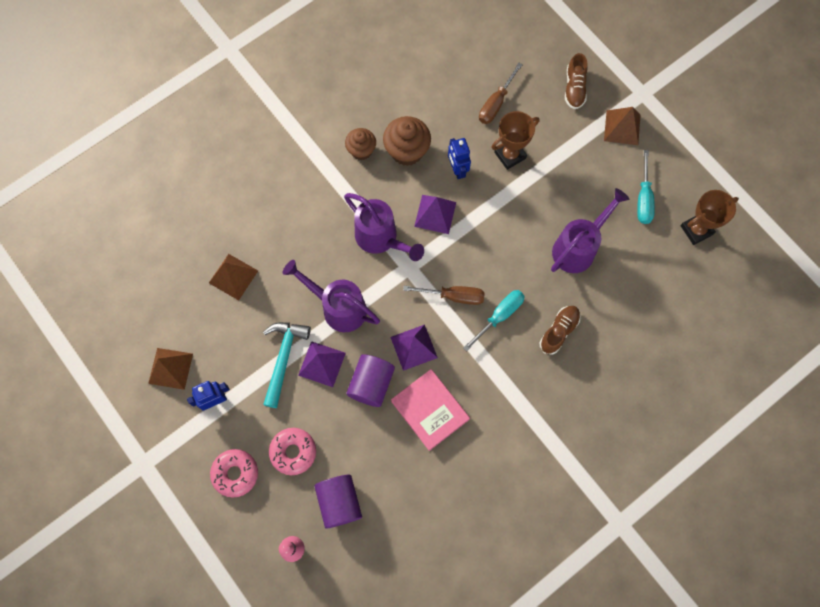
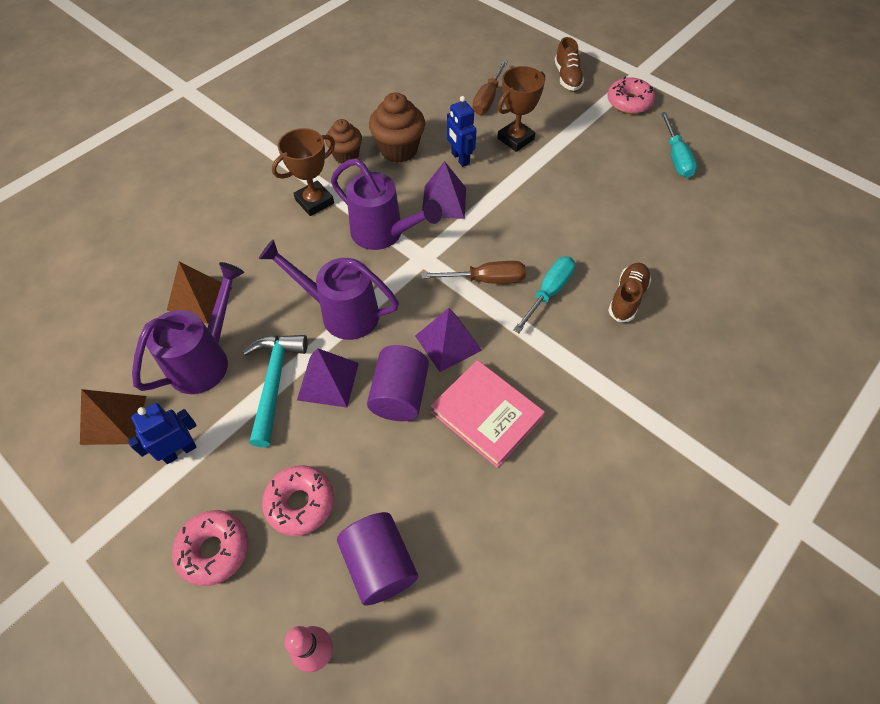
camera: 10 degrees left, 15 degrees down
(578, 248) = (620, 211): purple watering can -> purple watering can (205, 360)
(622, 127) = (629, 102): brown pyramid -> pink donut
(696, 230) = (746, 177): brown trophy -> brown trophy (314, 201)

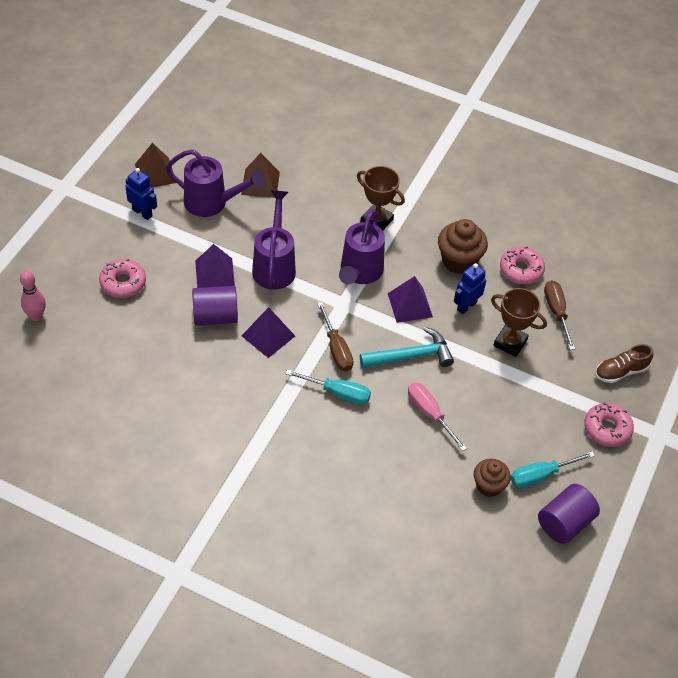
camera: 70 degrees right, 5 degrees down
(214, 550) = (84, 250): pink donut -> pink donut (521, 270)
(274, 383) = (205, 245): turquoise hammer -> turquoise hammer (411, 356)
(346, 155) = (436, 227): brown cupcake -> brown cupcake (488, 486)
(379, 564) = (93, 333): purple cylinder -> purple cylinder (564, 523)
(486, 415) = (213, 370): pink book -> none
(488, 99) = (556, 312): brown screwdriver -> brown screwdriver turned 75 degrees clockwise
(591, 220) = (429, 414): none -> pink screwdriver
(627, 298) = (351, 449): brown shoe -> none

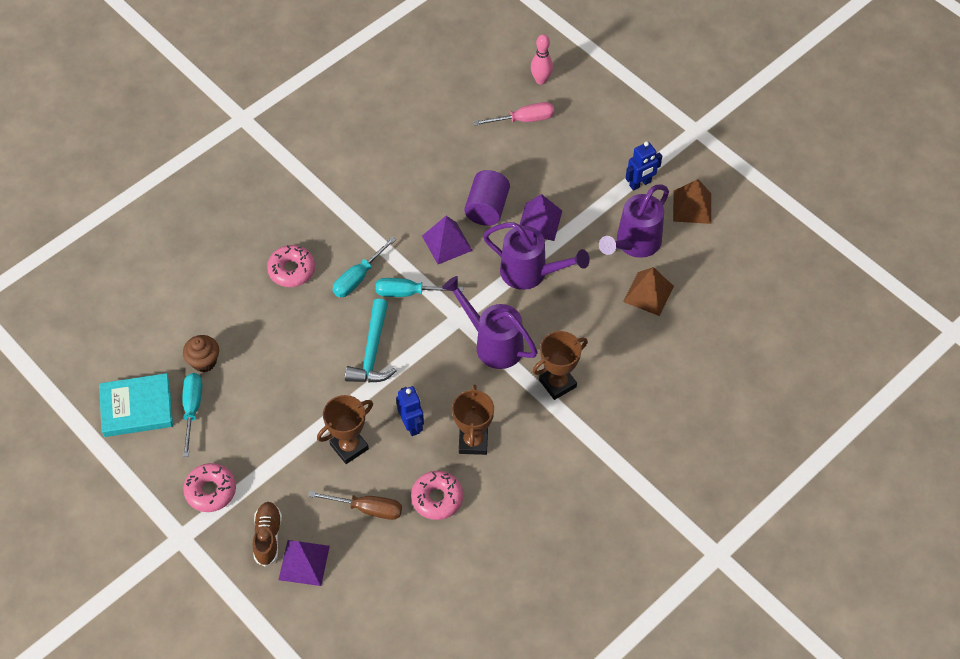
camera: 115 degrees right, 5 degrees up
(123, 283) = (555, 149): pink donut -> pink donut (292, 270)
(336, 349) = (408, 293): brown screwdriver -> turquoise screwdriver
(410, 305) = (434, 374): purple pyramid -> purple pyramid (304, 562)
(429, 414) = (301, 343): pink screwdriver -> pink screwdriver (524, 120)
(459, 261) = (473, 441): brown cupcake -> brown trophy
(564, 523) = (137, 407): purple cylinder -> turquoise book

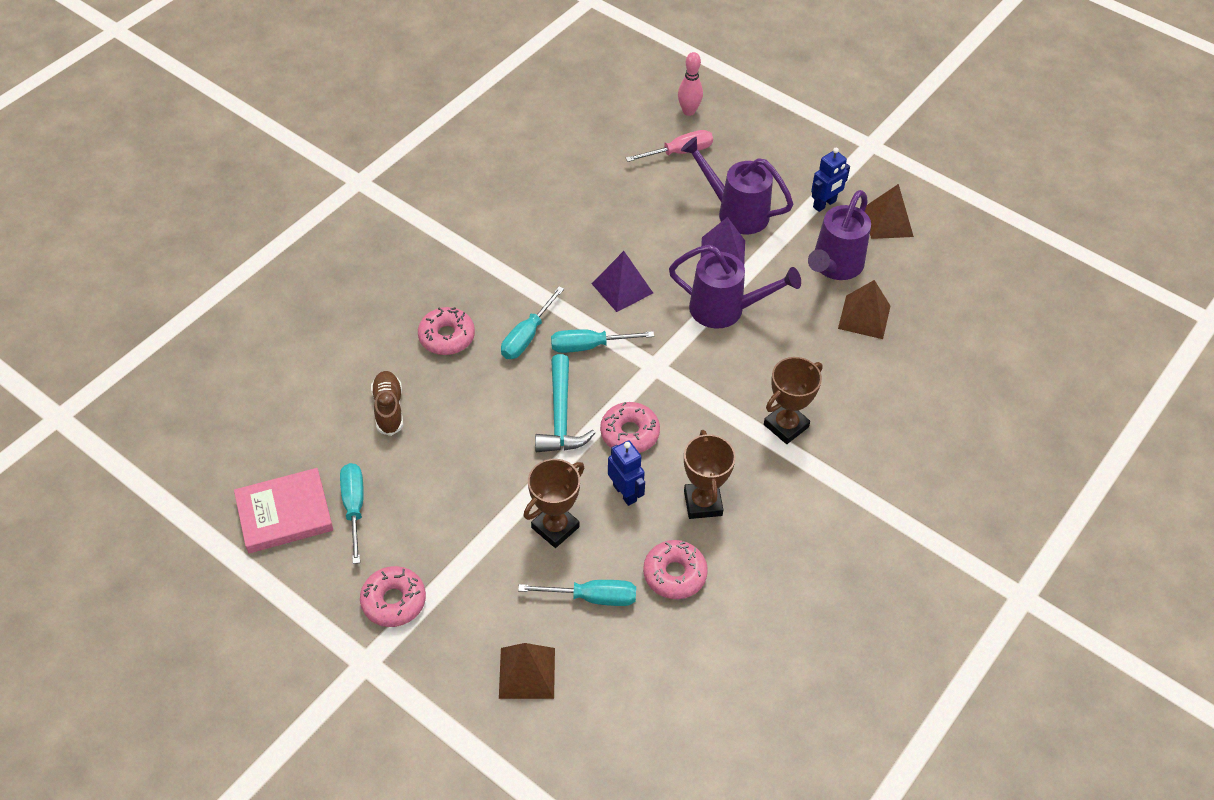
camera: 10 degrees left, 5 degrees down
(137, 407) = (284, 514): turquoise book -> pink book
(204, 361) = (359, 450): brown cupcake -> none
(268, 537) = (475, 647): brown shoe -> brown shoe (388, 409)
(304, 562) = (527, 673): purple pyramid -> brown pyramid
(367, 509) = (592, 597): brown screwdriver -> turquoise screwdriver
(426, 374) = (629, 433): none -> pink donut
(487, 208) = (659, 247): purple cylinder -> none
(493, 343) = (700, 390): purple watering can -> purple watering can (736, 212)

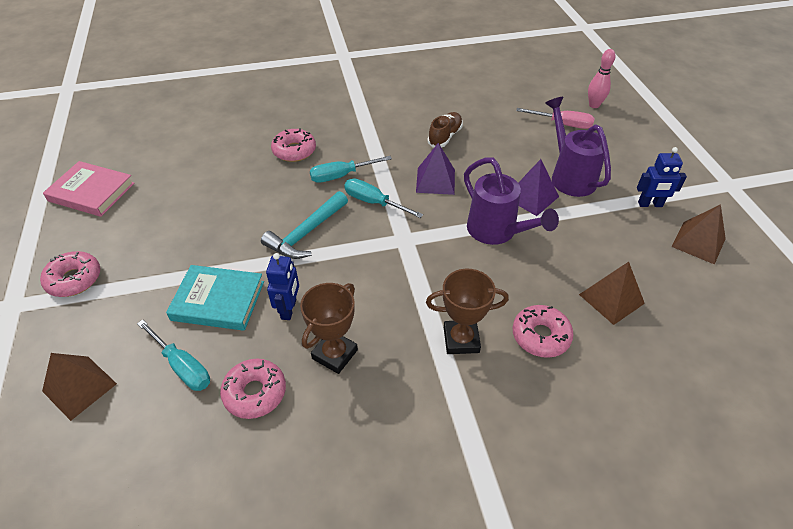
camera: 40 degrees right, 5 degrees down
(354, 507) = (128, 211): turquoise screwdriver -> none
(388, 409) = (214, 170): brown shoe -> brown shoe (445, 137)
(555, 527) = (218, 300): brown trophy -> turquoise book
(629, 433) = (338, 272): pink donut -> pink donut (540, 336)
(834, 266) = (618, 249): purple watering can -> none

